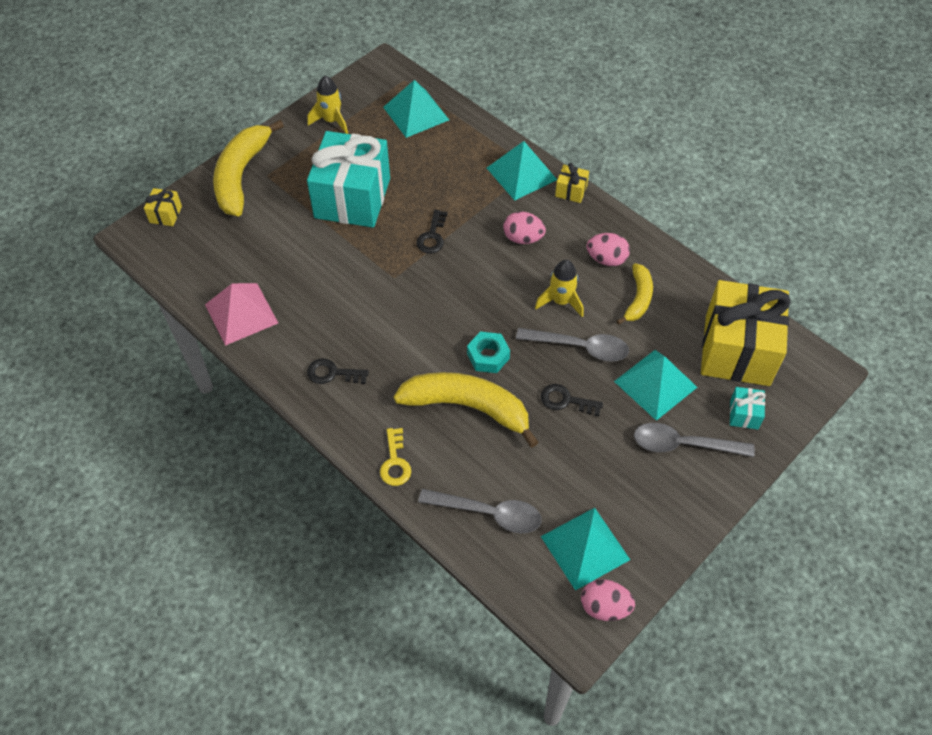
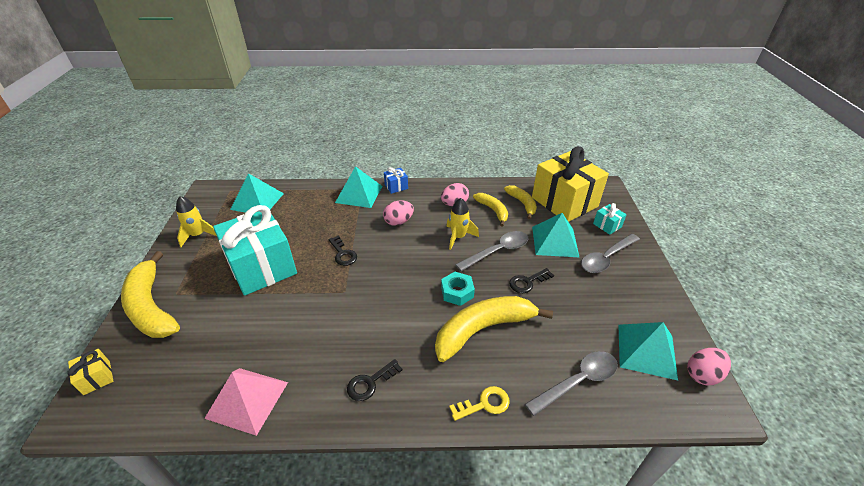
camera: 45 degrees left, 15 degrees down
(395, 462) = (484, 404): yellow key -> yellow key turned 60 degrees counterclockwise
(571, 191) = (396, 186): yellow gift -> blue gift
(683, 315) = (522, 204): none -> yellow banana

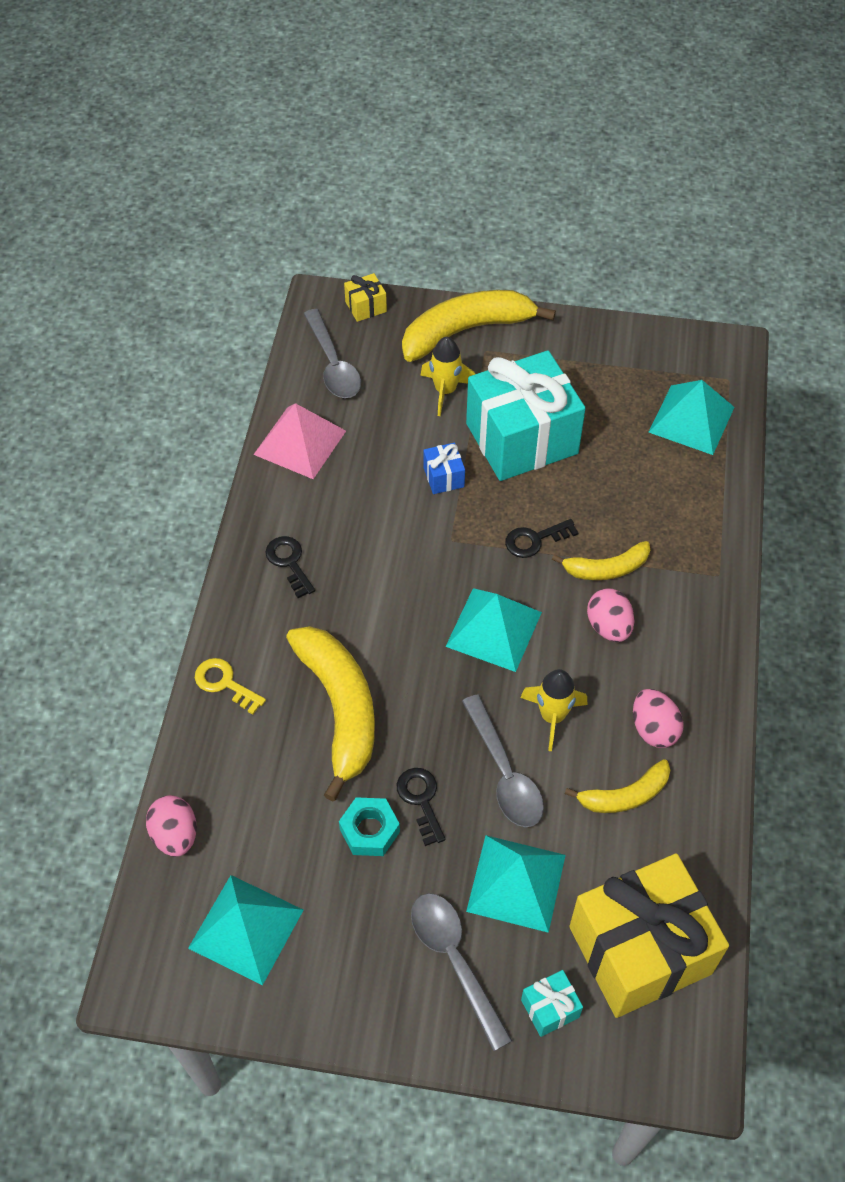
camera: 100 degrees right, 15 degrees up
(198, 235) = (607, 355): yellow rocket -> yellow rocket (445, 391)
(359, 194) = (701, 569): turquoise pyramid -> turquoise pyramid (493, 629)
(396, 186) = (722, 634): blue gift -> blue gift (443, 477)
(457, 292) = (420, 689): turquoise nut -> turquoise nut (369, 830)
(484, 404) = (225, 683): yellow key -> yellow key turned 135 degrees clockwise
(522, 204) = (642, 859): yellow banana -> yellow banana (606, 569)
(577, 381) = (224, 807): grey spoon -> grey spoon (333, 364)
(702, 374) = (186, 991): pink egg -> pink egg (175, 835)

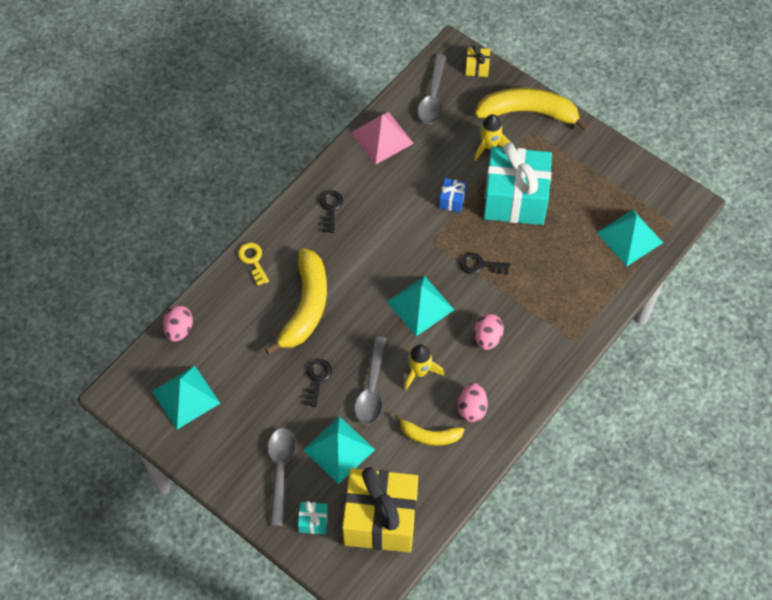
camera: 30 degrees right, 5 degrees up
(369, 830) = (279, 381): turquoise nut -> none
(606, 569) = (510, 303): yellow banana -> none

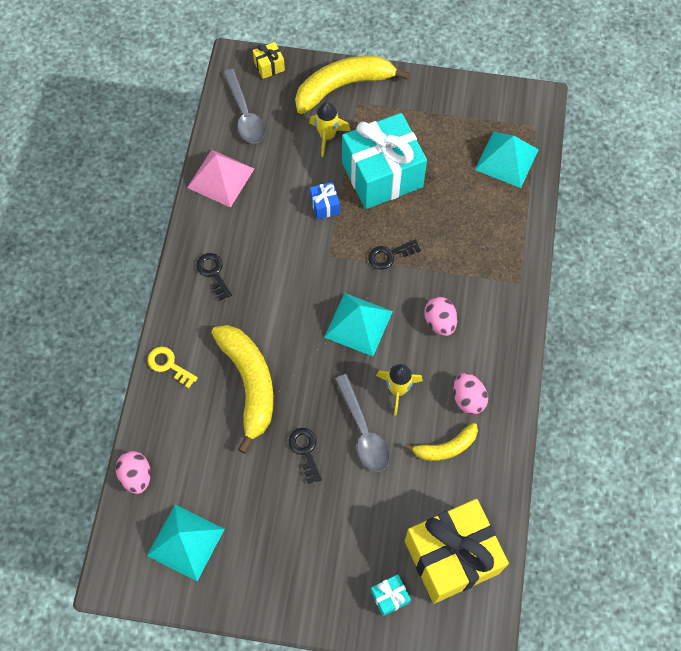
camera: 30 degrees left, 5 degrees up
(280, 471) = (326, 564): grey spoon -> none
(339, 449) = (369, 510): turquoise pyramid -> none

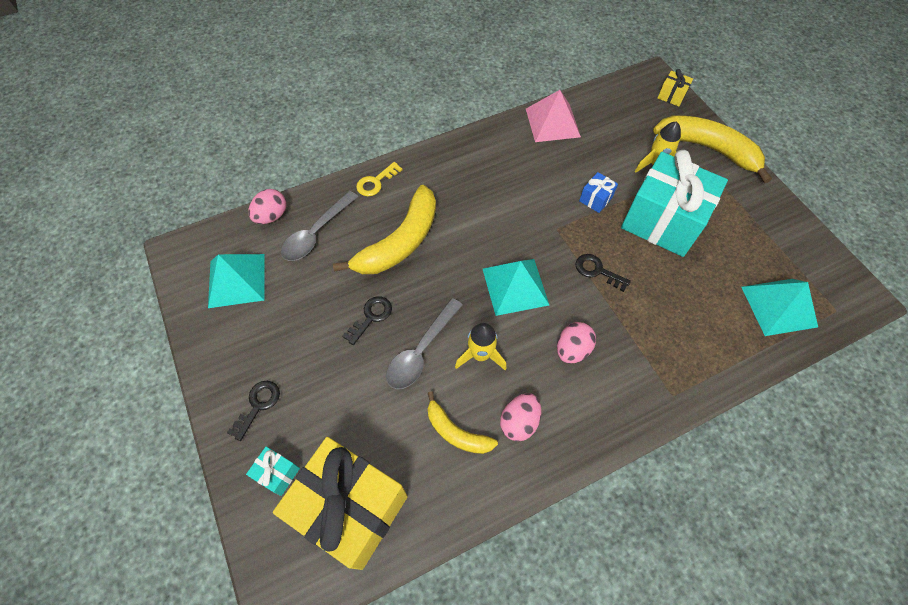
camera: 55 degrees right, 5 degrees down
(169, 365) = (376, 182): yellow key -> yellow key turned 135 degrees counterclockwise
(213, 273) = (473, 164): black key -> black key (258, 405)
(245, 114) = (617, 105): grey spoon -> grey spoon (316, 233)

